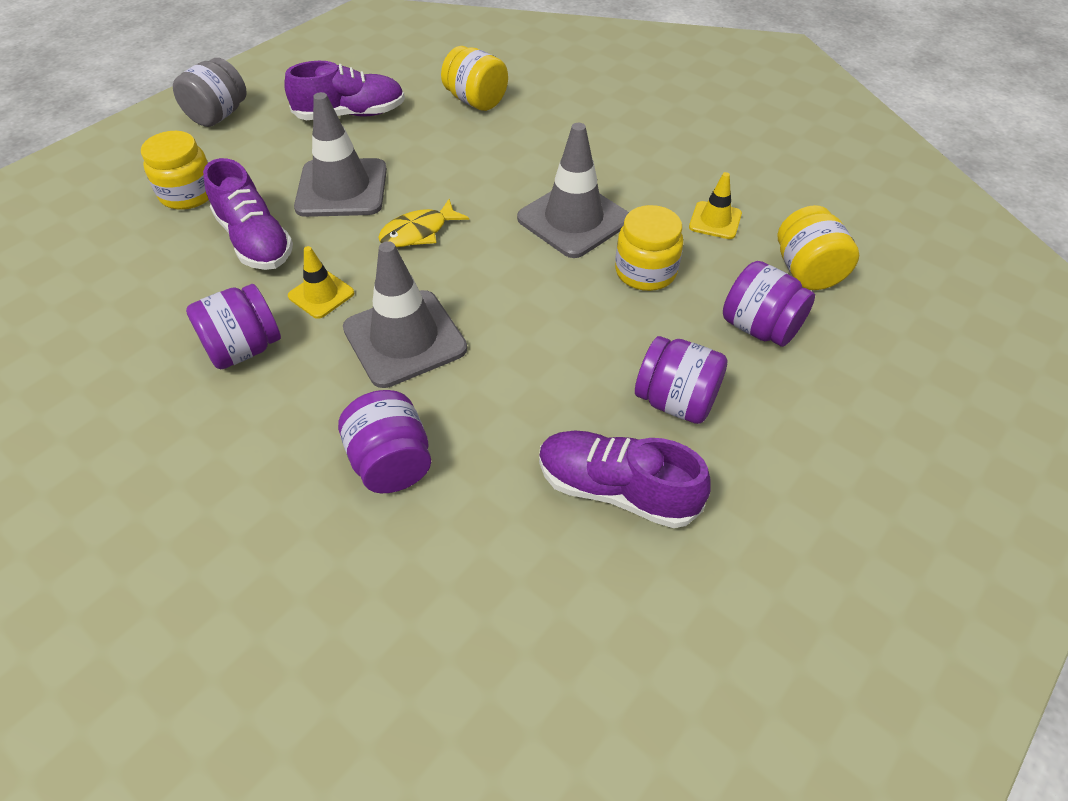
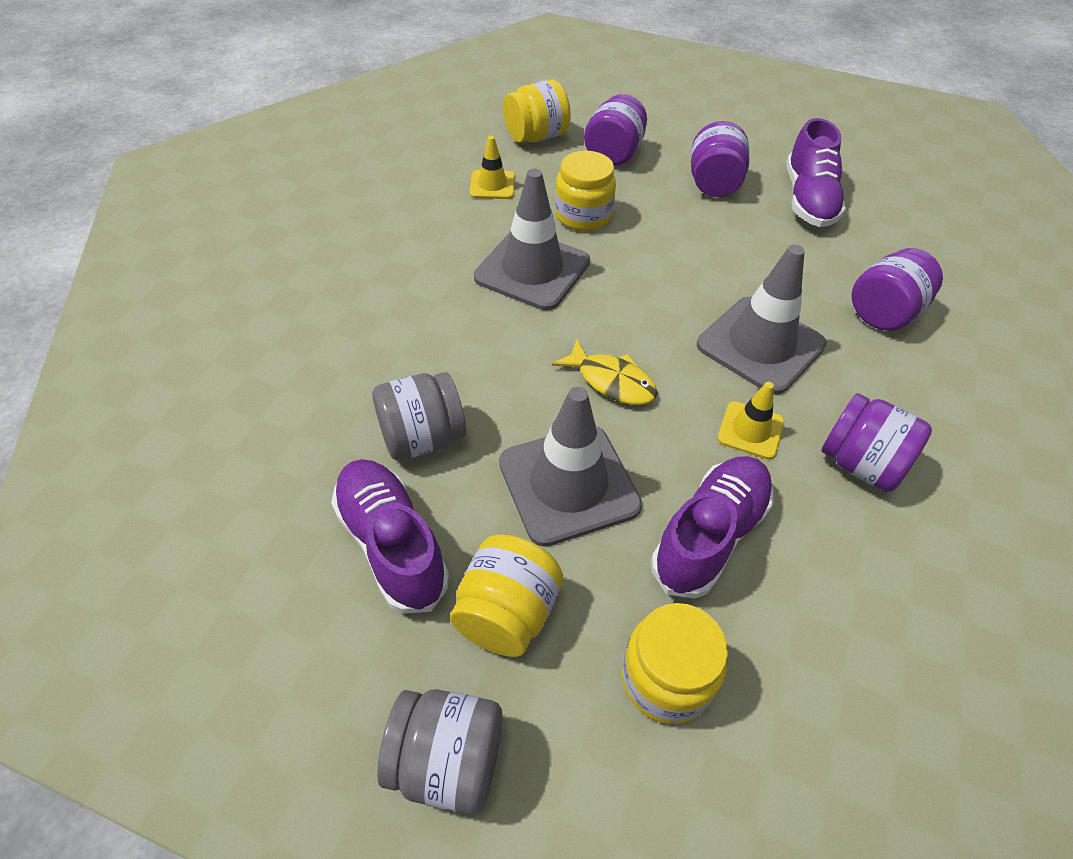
camera: 110 degrees left, 0 degrees up
(422, 135) = (422, 438): none -> grey jar
(476, 101) = (321, 405): yellow jar -> yellow jar (507, 613)

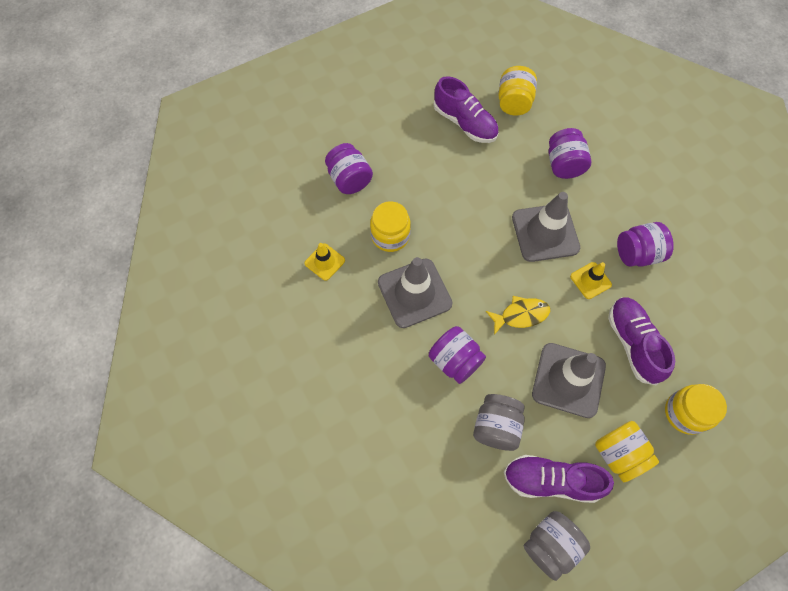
camera: 50 degrees left, 15 degrees up
(447, 761) = (670, 522): grey jar -> grey jar (550, 545)
(536, 136) = (297, 206): yellow jar -> yellow jar (514, 103)
(713, 184) = (417, 154): purple jar -> purple jar (455, 361)

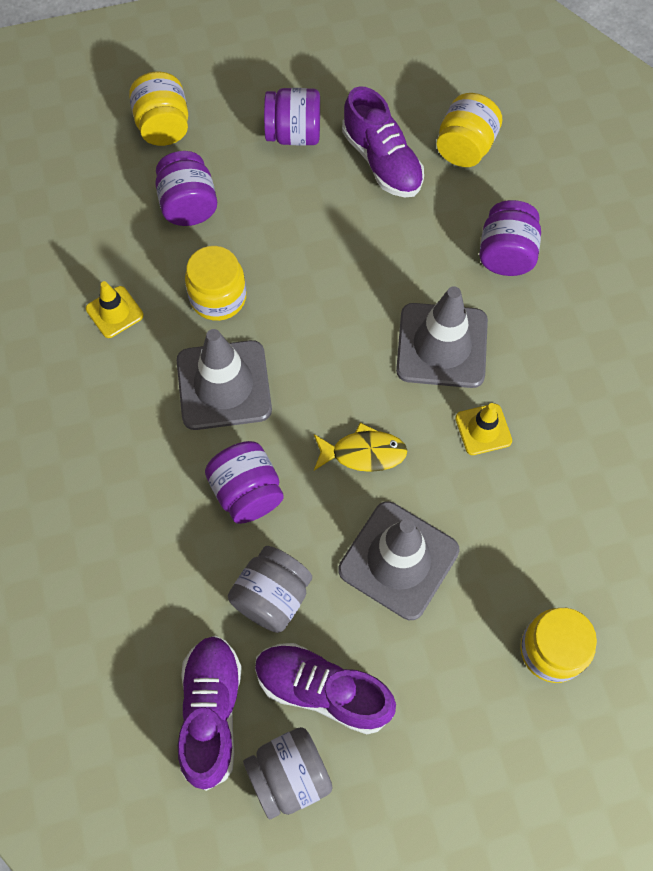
camera: 15 degrees right, 0 degrees up
(618, 454) = (432, 681): yellow jar -> yellow jar (163, 127)
(633, 343) = (512, 533): purple shoe -> purple shoe (211, 713)
(637, 254) = (567, 408): purple jar -> purple jar (293, 134)

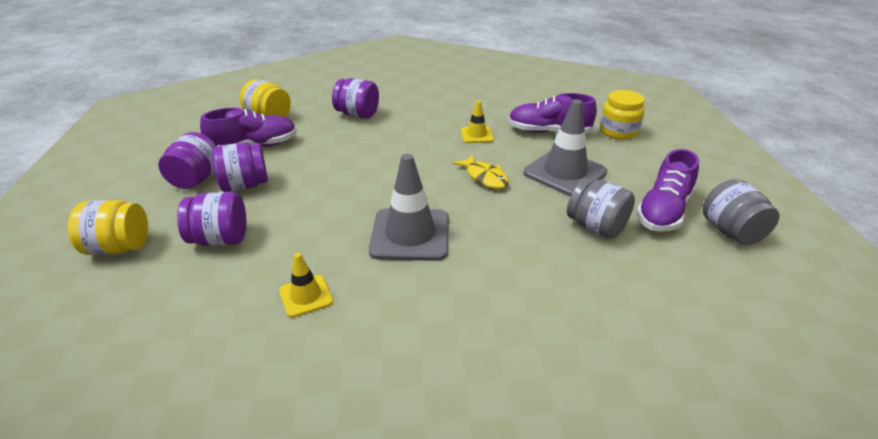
camera: 80 degrees left, 30 degrees down
(211, 713) = (696, 266): purple shoe -> purple shoe (548, 132)
(218, 297) = (325, 230): yellow jar -> none
(247, 492) = (509, 231): purple jar -> purple jar (245, 185)
(363, 453) = (484, 177): yellow fish -> yellow fish turned 135 degrees clockwise
(442, 346) = (413, 141): grey traffic cone -> none

